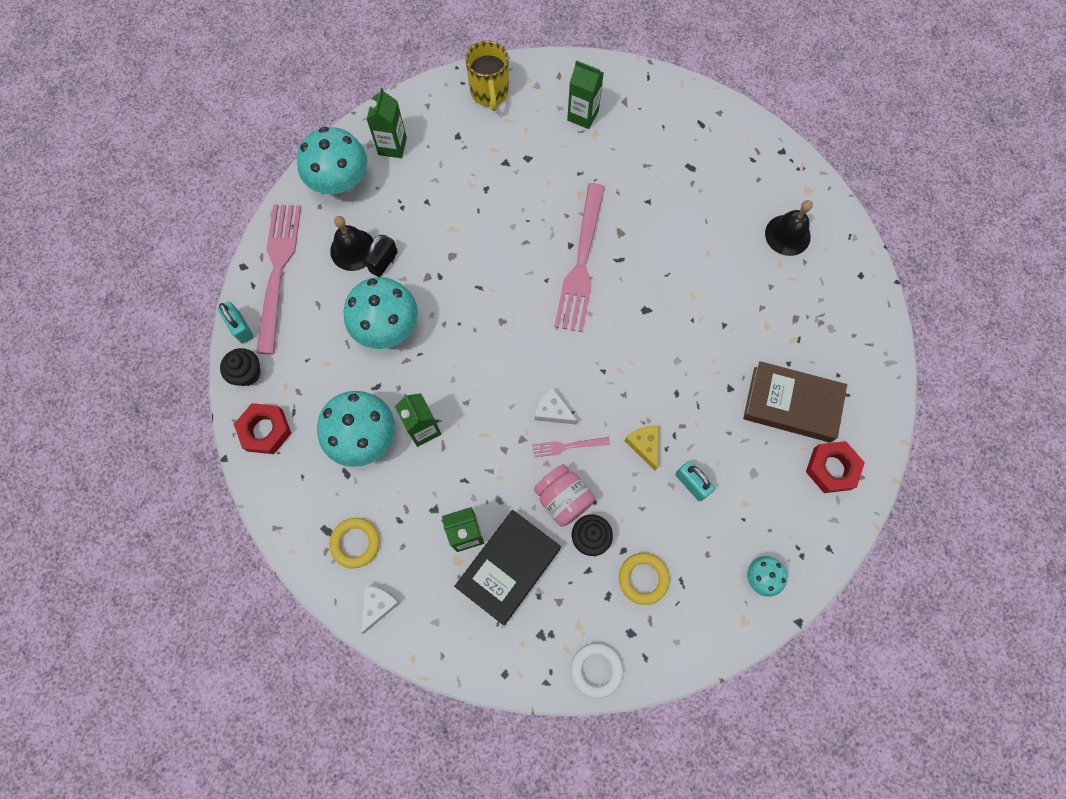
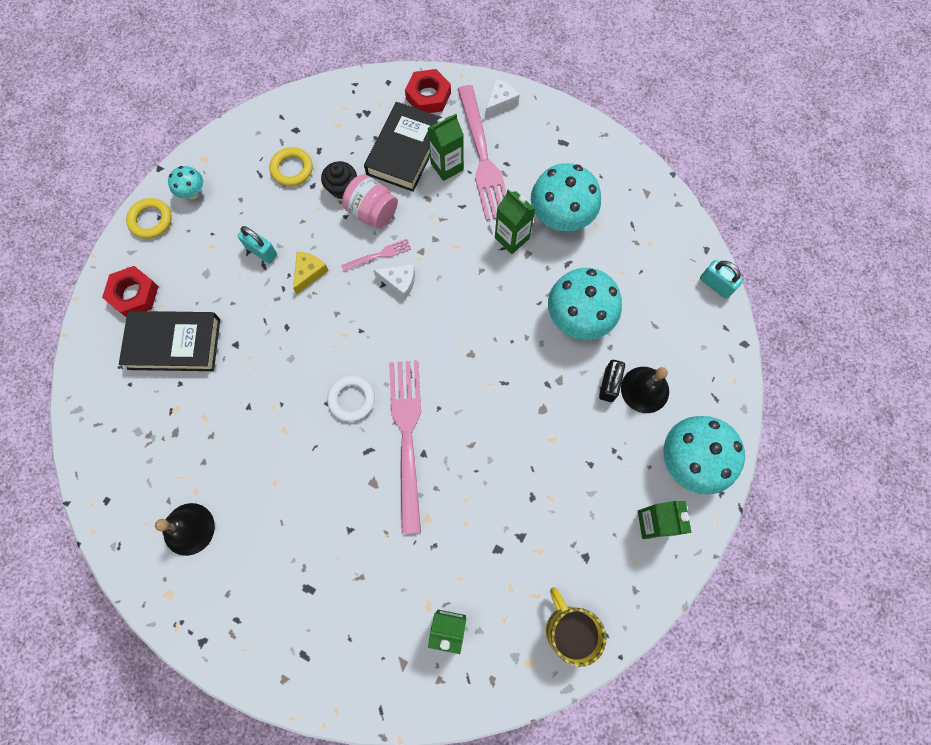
camera: 165 degrees right, 0 degrees up
(247, 373) = (689, 246): black cupcake -> none
(265, 430) = (649, 203): red nut -> red nut (428, 96)
(278, 269) = (709, 349): pink fork -> pink fork (483, 159)
(355, 543) = (535, 139): yellow ring -> yellow ring (151, 220)
(378, 605) = (500, 102): white cheese -> white cheese turned 150 degrees counterclockwise
(596, 670) = (318, 100): white ring -> white ring (351, 399)
(644, 445) = (309, 273): yellow cheese -> yellow cheese turned 120 degrees counterclockwise
(791, 404) = (174, 344): brown book -> black book

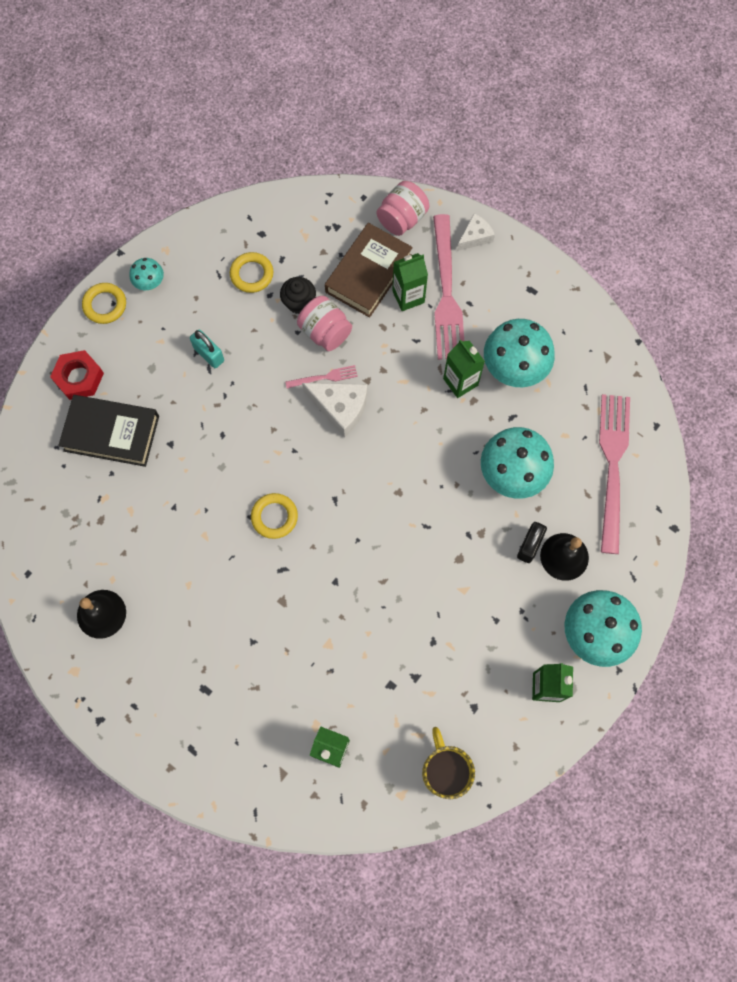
camera: 10 degrees right, 0 degrees up
(309, 273) = (252, 384): yellow cheese -> none
(351, 399) = (274, 517): white ring -> yellow ring
(399, 282) = (340, 408): white cheese -> white cheese, size x1.60
(405, 151) = (368, 274): black book -> brown book
(407, 435) = (322, 561): pink fork -> pink fork (612, 464)
(428, 96) = (402, 219): red nut -> pink jar
(716, 285) = (658, 463): turquoise padlock -> none

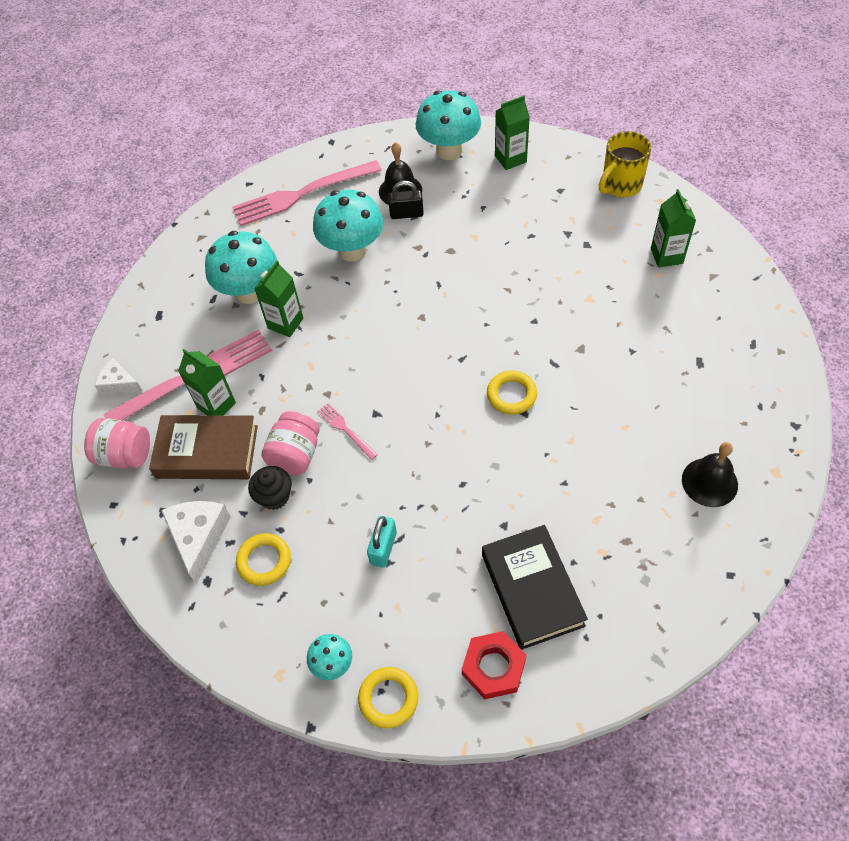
camera: 115 degrees left, 15 degrees down
(340, 408) = (369, 400): white cheese -> white cheese (199, 538)

